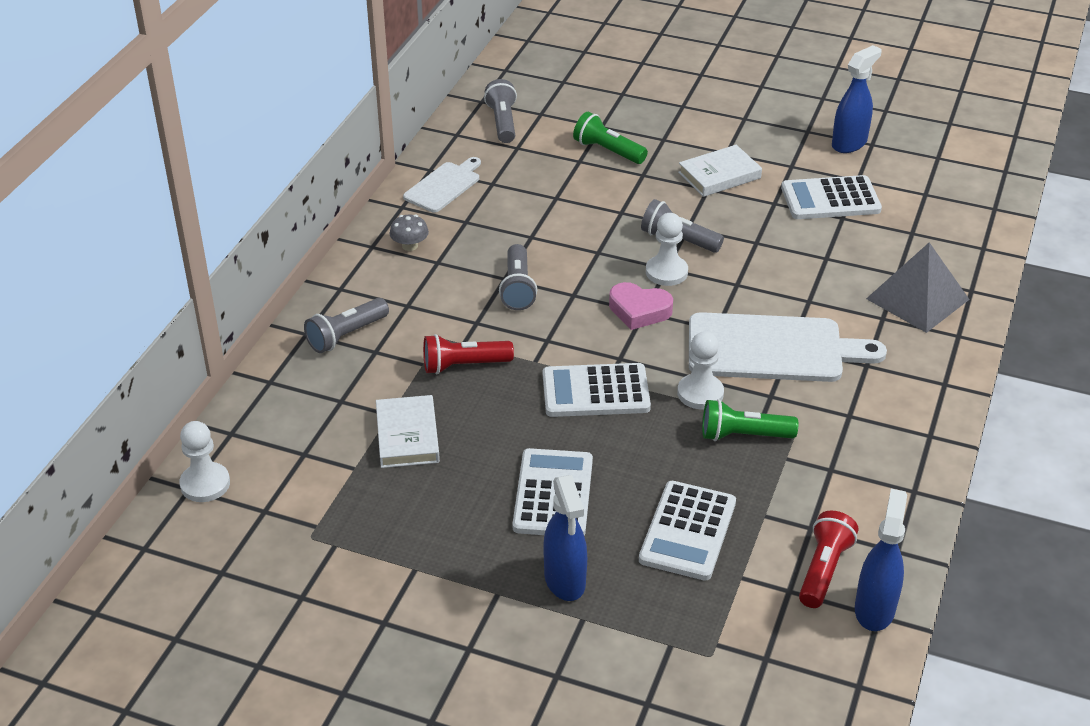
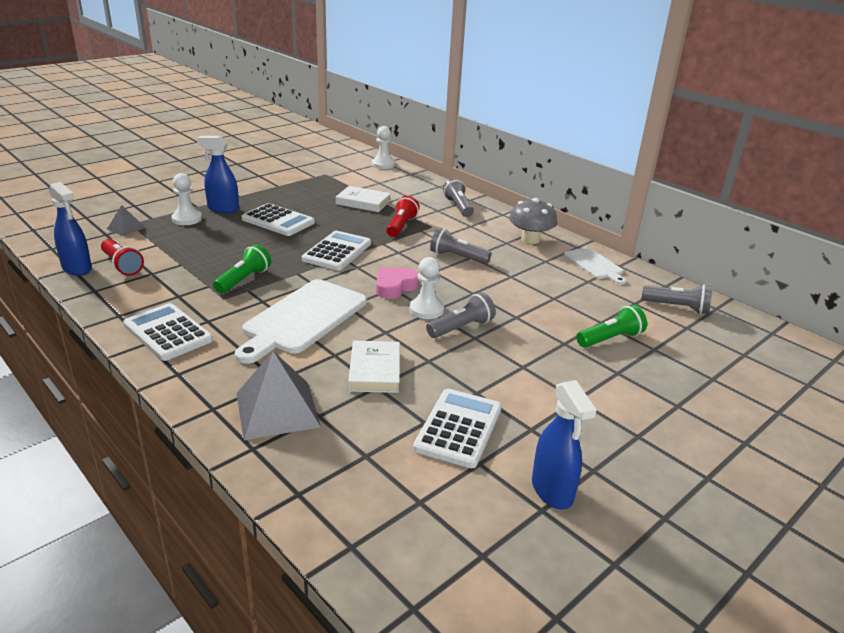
camera: 115 degrees right, 10 degrees down
(410, 246) = (530, 239): grey mushroom -> grey mushroom, size x1.76
(688, 531) = (204, 242): white calculator -> white calculator (168, 333)
(700, 393) = (295, 280): white pawn -> white pawn (187, 219)
(719, 175) = (539, 380): white book -> white book (374, 371)
(728, 649) = (126, 228): none -> grey pyramid

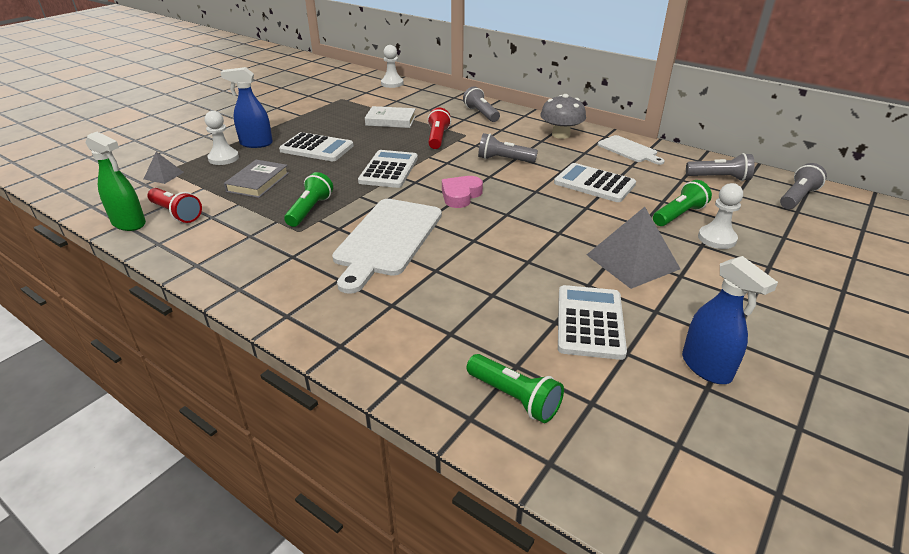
camera: 10 degrees left, 5 degrees up
(77, 268) = (129, 223): blue spray bottle -> green spray bottle
(168, 333) = (256, 275): white calculator -> white calculator (594, 184)
(208, 246) = (258, 182): none -> grey book
(277, 410) = (406, 335): grey pyramid -> grey pyramid (632, 261)
(349, 483) = (514, 397): none -> green flashlight
(374, 371) = (482, 279): white book -> none
(426, 310) = (501, 213): white pawn -> white pawn (717, 238)
(461, 328) = (542, 225): grey flashlight -> grey flashlight (797, 197)

